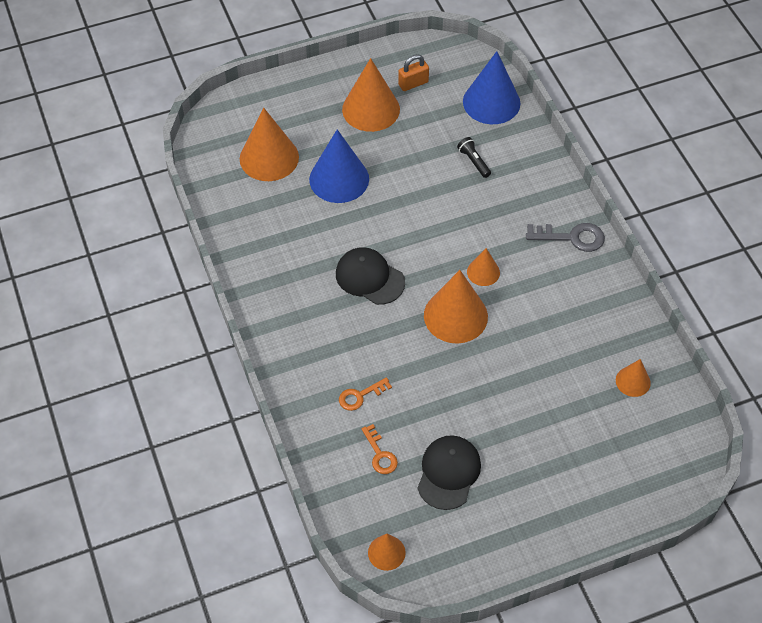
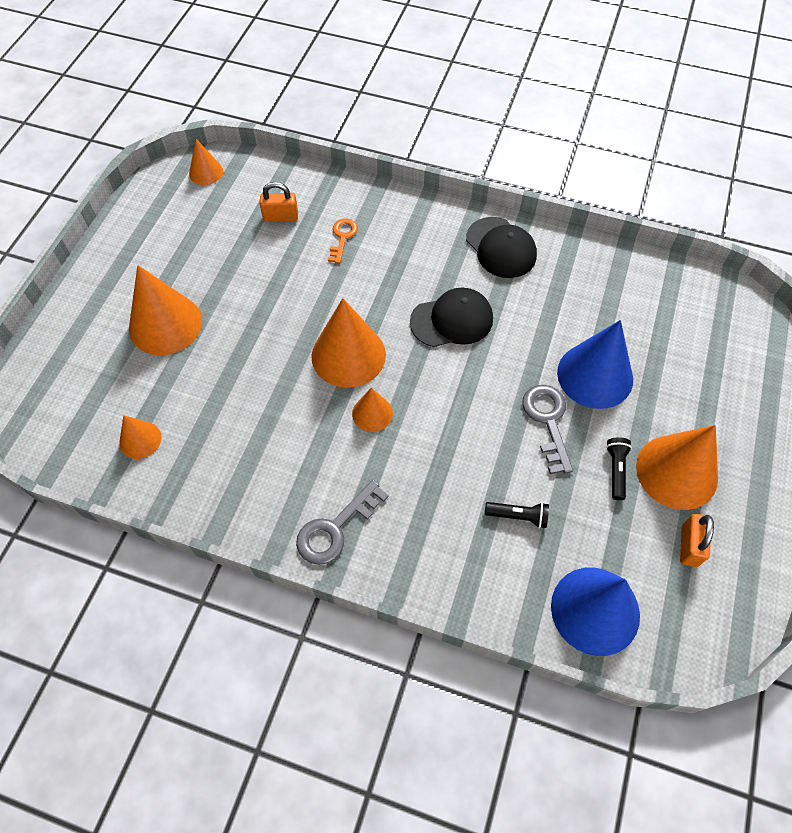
camera: 130 degrees right, 5 degrees up
(269, 158) = (671, 336): orange cone -> orange cone (165, 324)
(380, 454) = (281, 217): orange key -> orange padlock
(397, 183) = (548, 421): none -> grey key
(398, 135) = (616, 470): none -> black flashlight
(448, 473) = (218, 246): black cap -> black cap (501, 248)

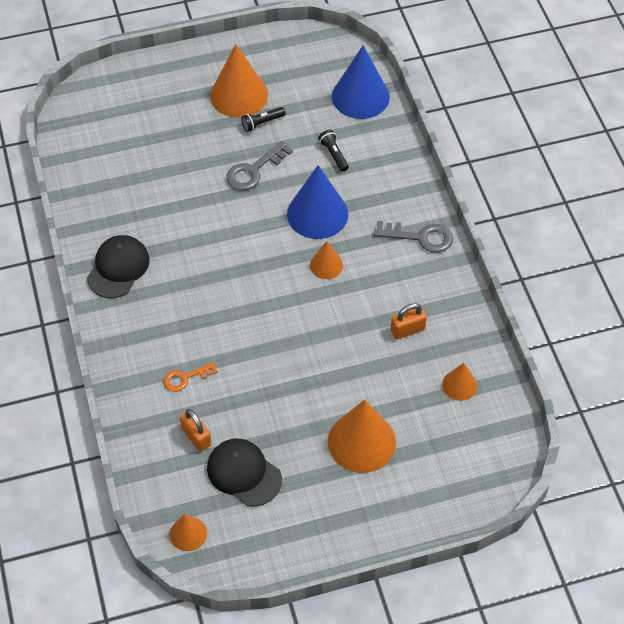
camera: 125 degrees left, 5 degrees down
(348, 355) = (292, 306): orange cone -> none
(452, 320) = (212, 262): black cap -> black cap (244, 473)
(595, 375) = (197, 162): blue cone -> blue cone (317, 214)
(689, 546) = (285, 72): orange padlock -> orange padlock (407, 330)

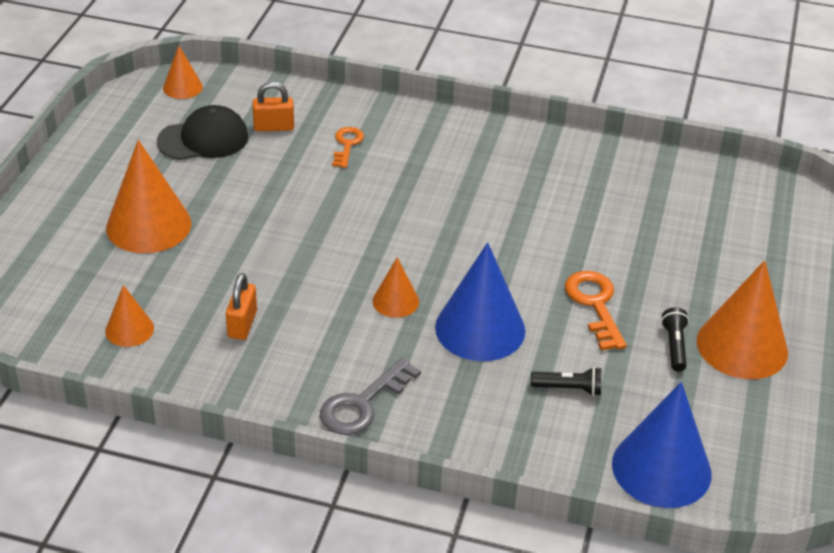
camera: 120 degrees right, 15 degrees down
(118, 268) = (529, 152): black cap -> none
(254, 170) = (595, 305): grey key -> orange key

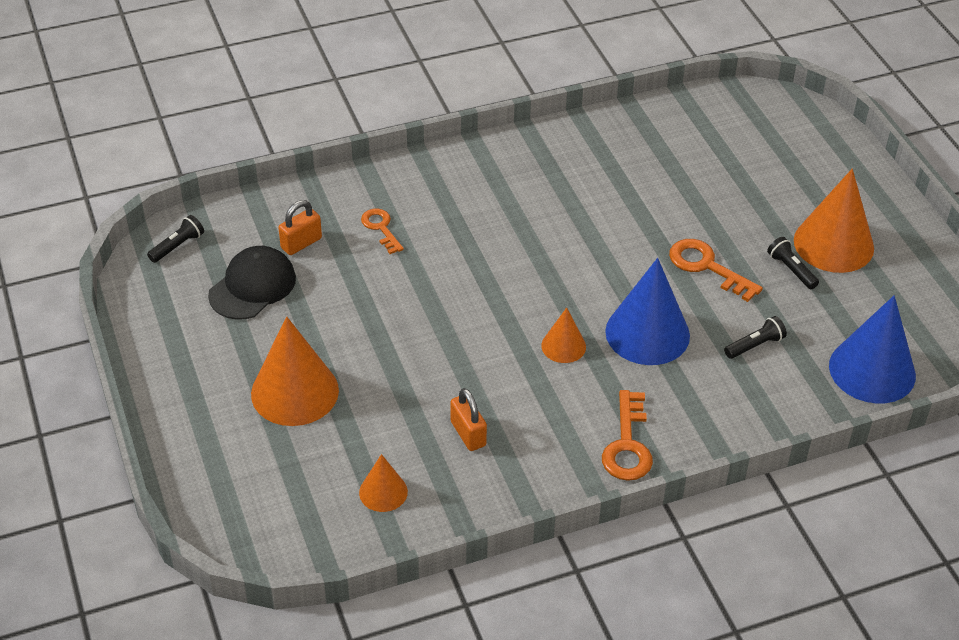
camera: 35 degrees left, 5 degrees up
(182, 87) = (177, 246): orange cone -> black flashlight
(363, 404) = (627, 444): grey key -> orange key

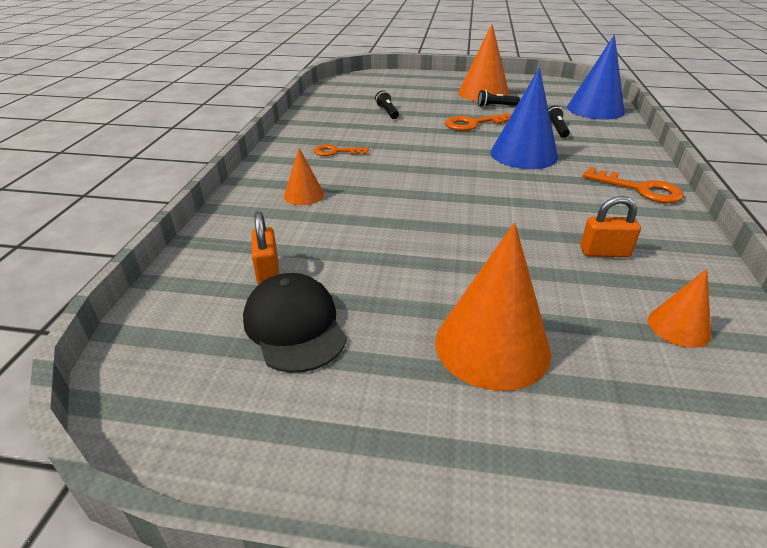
camera: 60 degrees left, 10 degrees down
(177, 246) = (156, 370): black flashlight -> black flashlight (387, 112)
(381, 228) = (302, 222): orange key -> orange key (336, 152)
(563, 346) = (517, 184): orange cone -> orange cone (304, 195)

